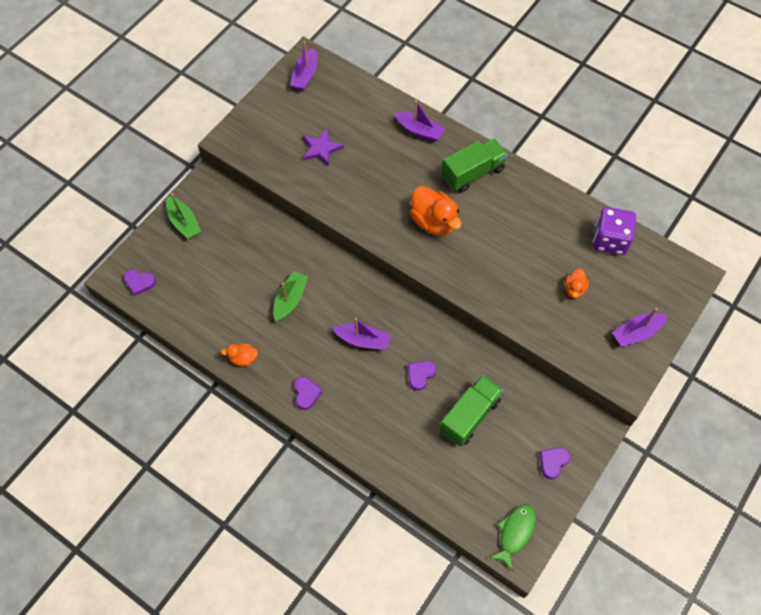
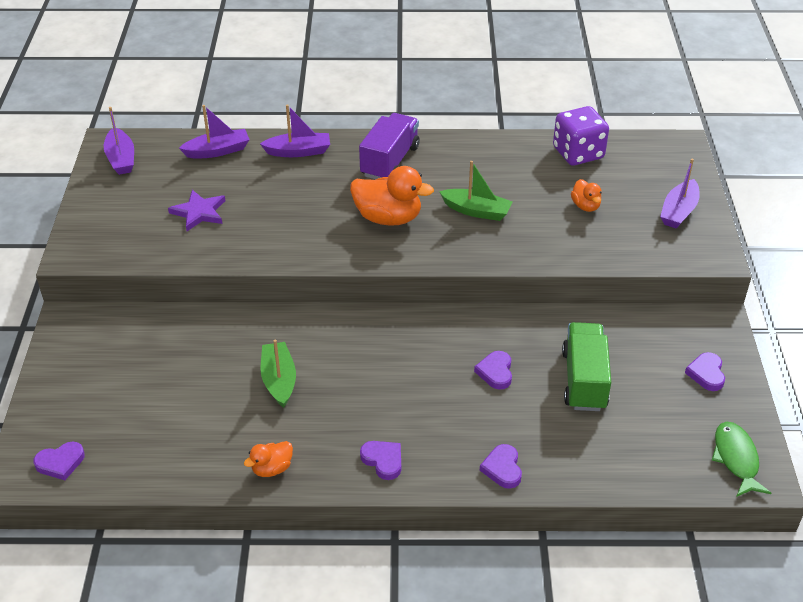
camera: 35 degrees left, 20 degrees down
(184, 222) = (72, 372): green boat -> green boat (476, 211)
(363, 340) = (401, 374): purple boat -> purple boat (217, 151)
(369, 444) = (502, 468): none -> purple heart
(472, 173) = (390, 161): green truck -> purple truck

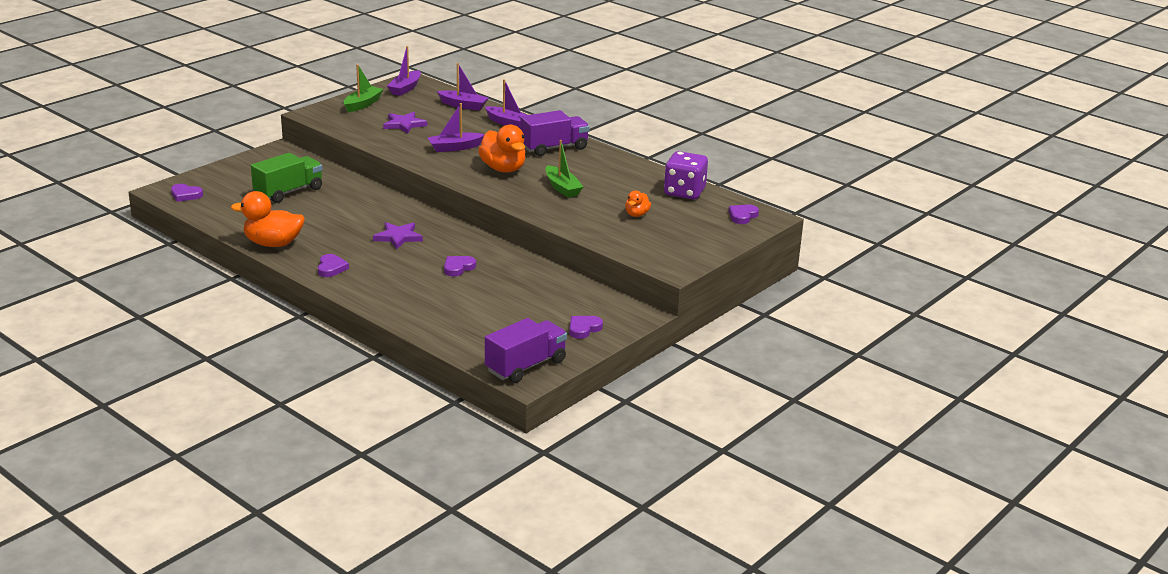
camera: 40 degrees right, 15 degrees down
(272, 468) = (273, 244): orange duck -> orange duck, size x1.89
(279, 380) = (338, 216): green boat -> green boat (362, 104)
(381, 369) = (398, 237): none -> purple star
(502, 468) = (386, 302): purple heart -> purple heart (742, 216)
(584, 380) = (502, 295): green truck -> green truck (288, 192)
(679, 211) = (695, 242): purple boat -> purple boat (455, 147)
(736, 459) = (525, 366): green fish -> purple truck

